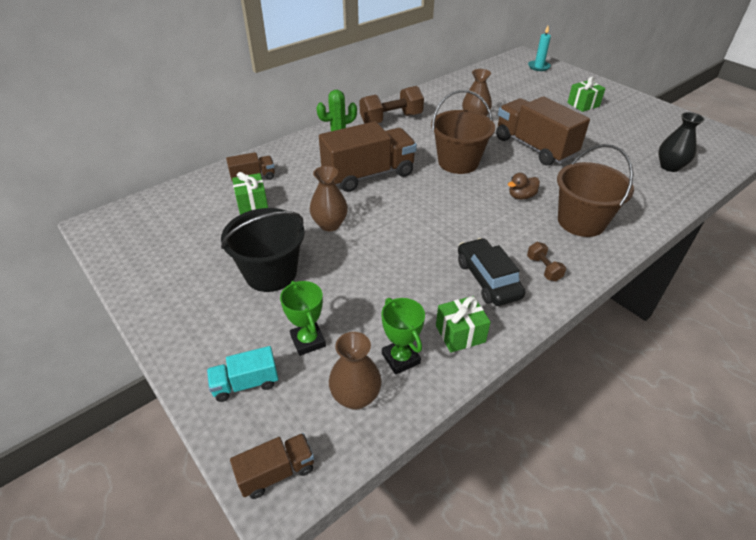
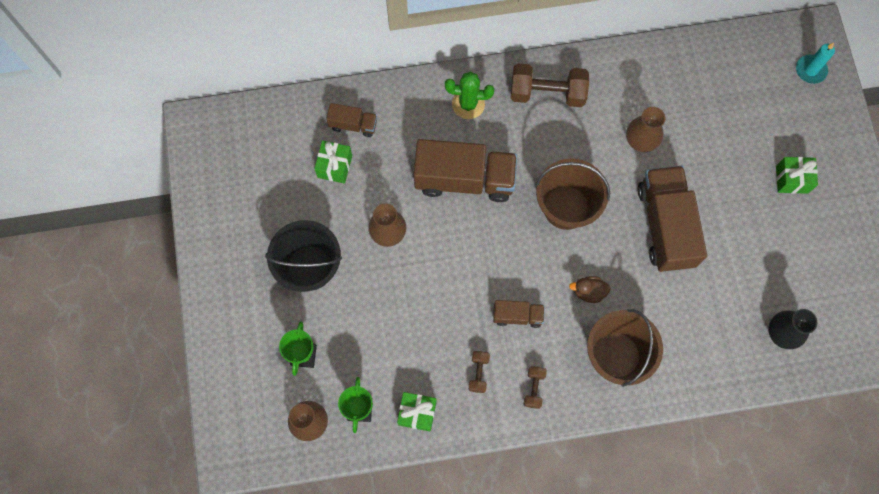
camera: 30 degrees right, 30 degrees up
(246, 383) = (244, 369): turquoise truck -> none
(276, 472) = (233, 448): brown truck -> brown truck (517, 316)
(488, 279) = (478, 373): black car -> brown dumbbell

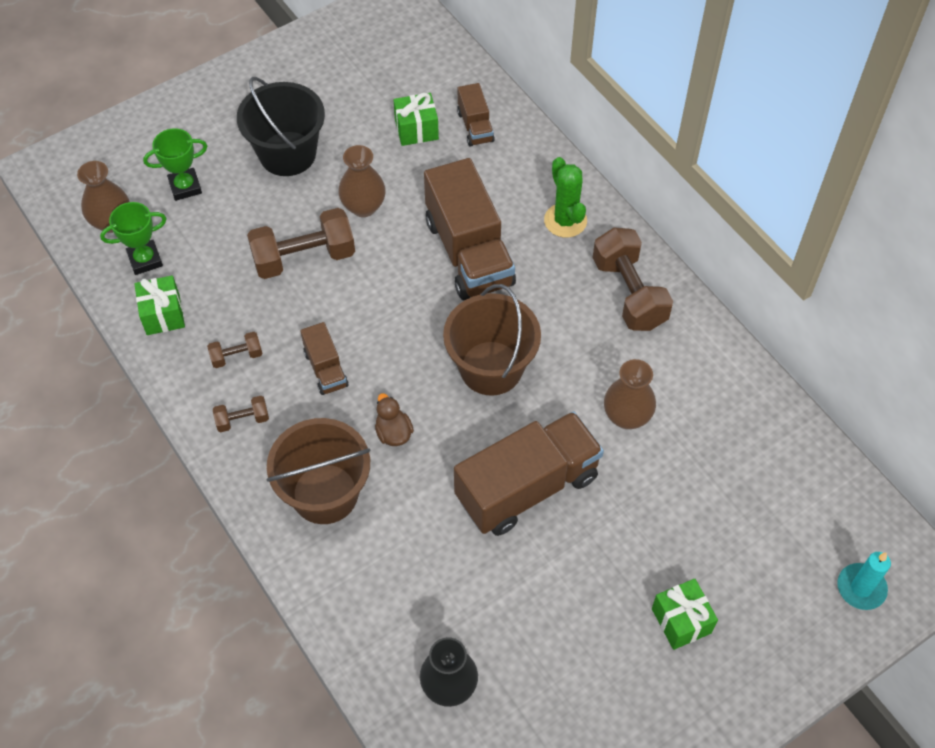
camera: 65 degrees right, 15 degrees down
(414, 293) = (304, 258): none -> brown dumbbell

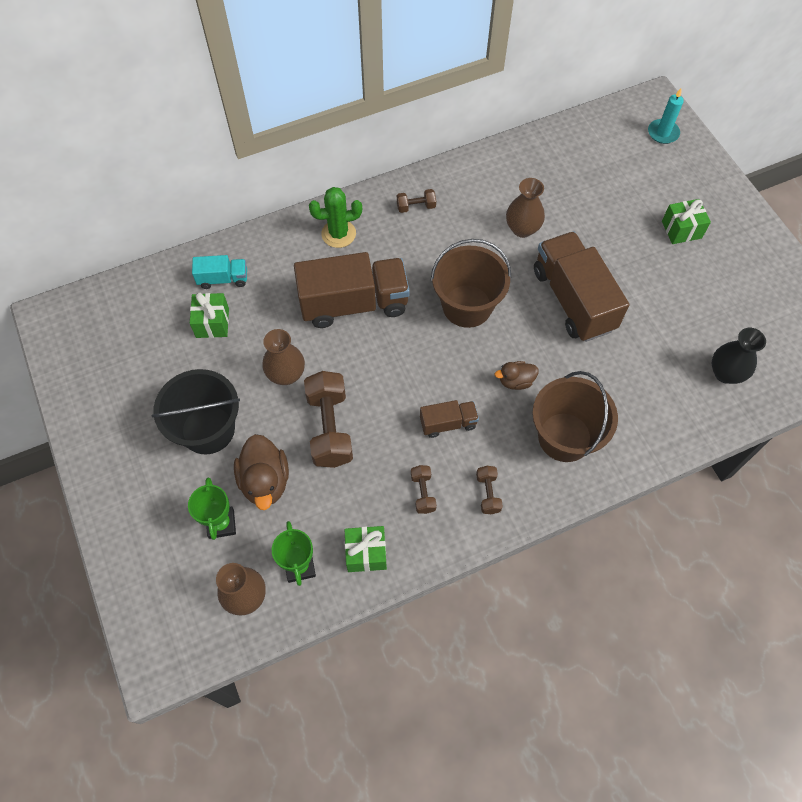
camera: 80 degrees left, 5 degrees up
(235, 213) = (265, 481): none -> brown duck
(475, 126) = (223, 279): brown truck -> turquoise truck
(629, 293) = (416, 207): brown dumbbell -> brown dumbbell, size x0.49

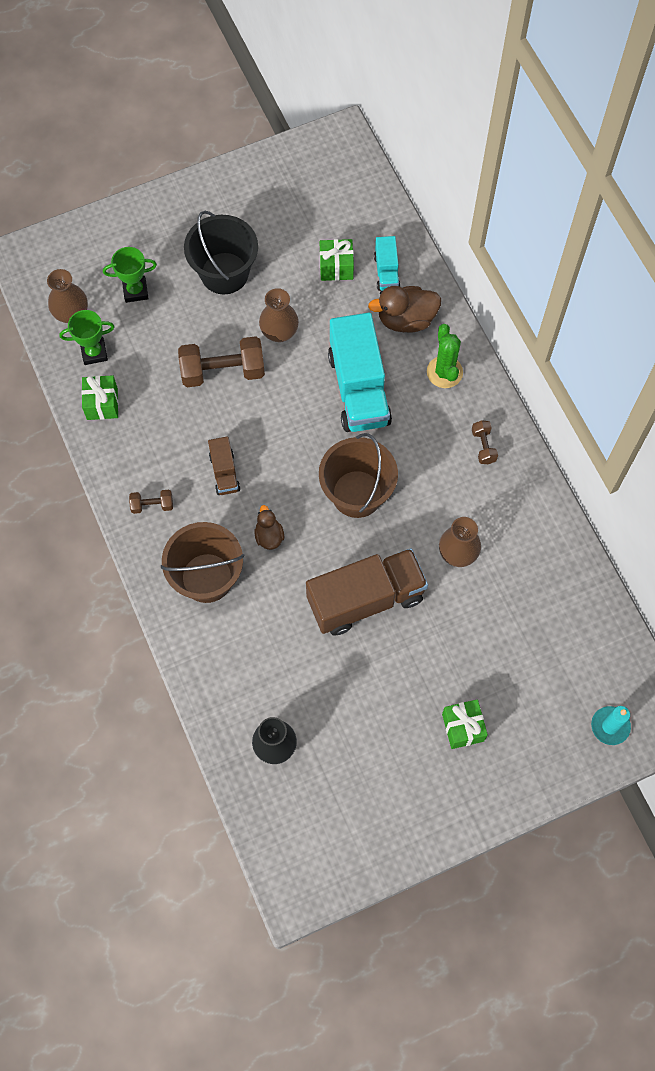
camera: 90 degrees right, 5 degrees up
(265, 481) = (173, 322): brown duck -> brown duck (406, 319)
(354, 304) = (358, 388): brown truck -> turquoise truck
(423, 493) = (155, 450): brown dumbbell -> none

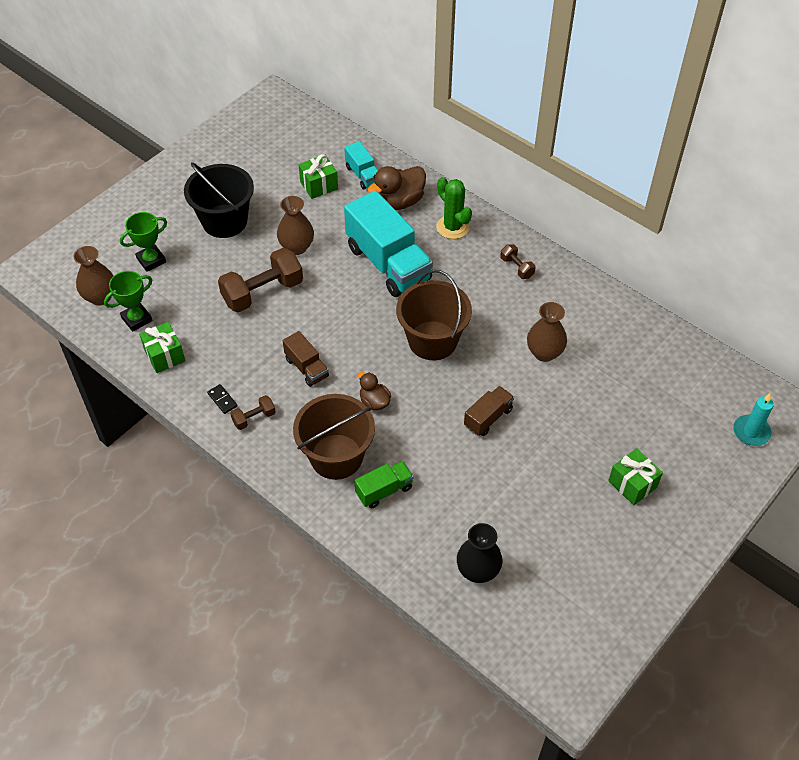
camera: 25 degrees left, 15 degrees down
(133, 473) = (222, 400): none -> black domino
(232, 631) = (384, 490): none -> green truck
(365, 599) = (488, 418): brown truck -> brown truck, size x0.49

